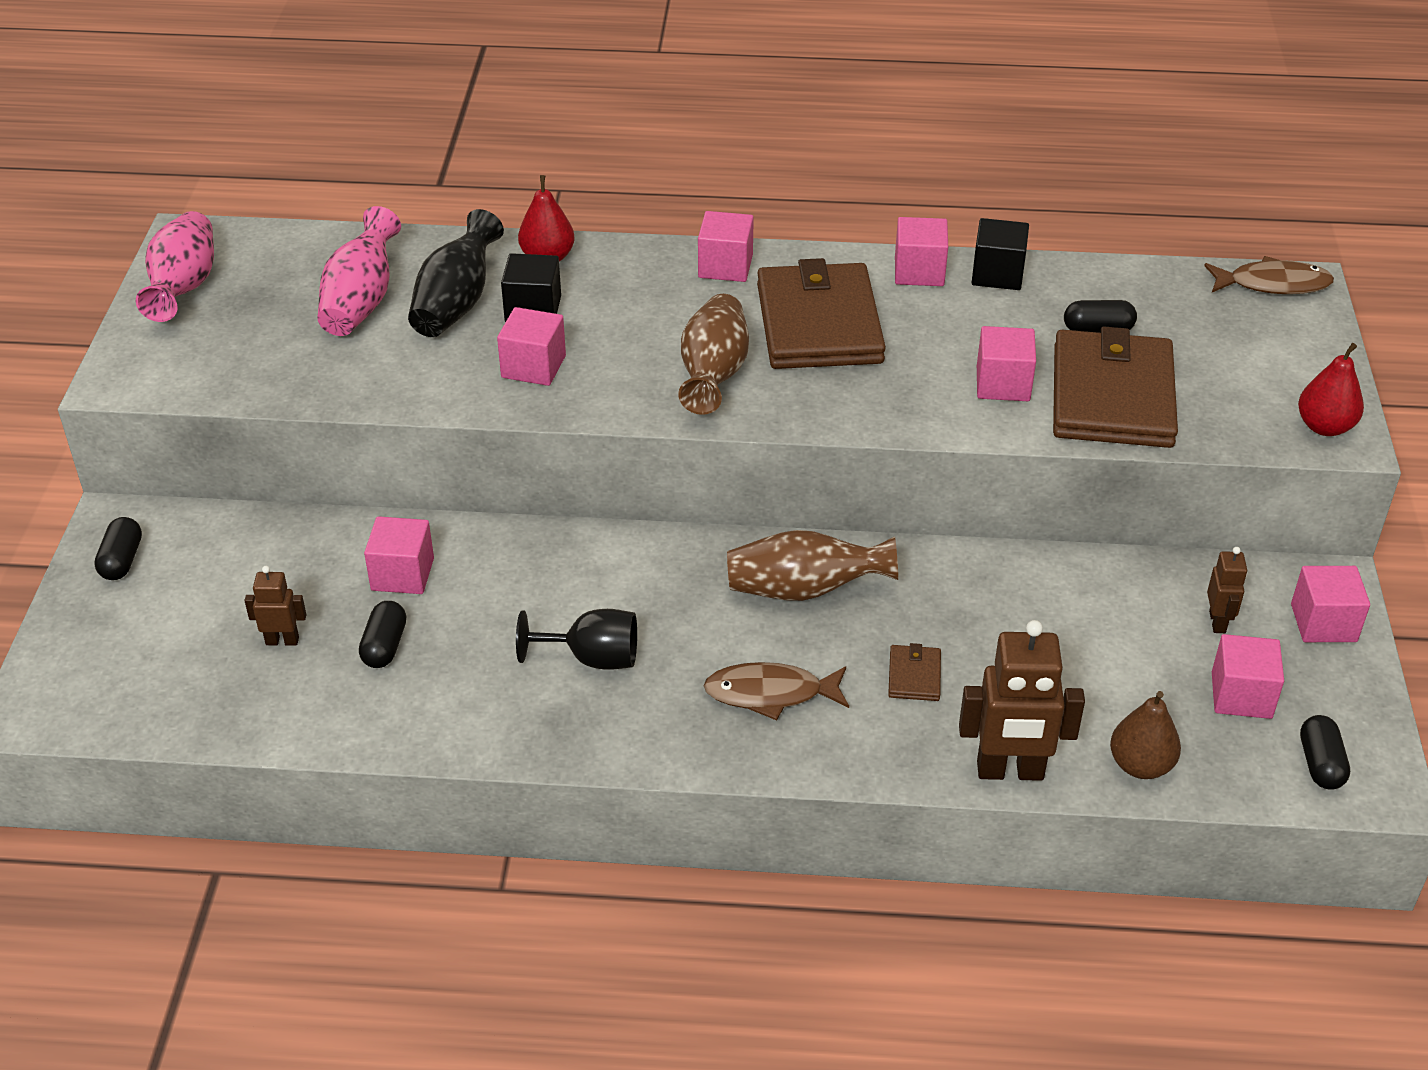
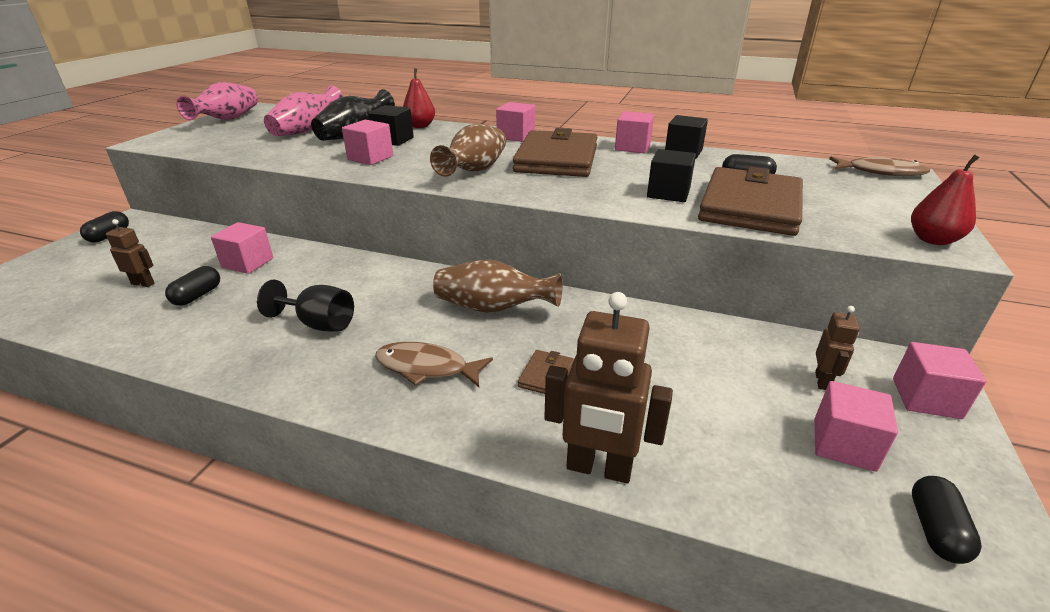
camera: 15 degrees right, 10 degrees down
(1003, 384) = (668, 193): pink cube -> black cube
(1140, 765) = (731, 489): brown pear -> none

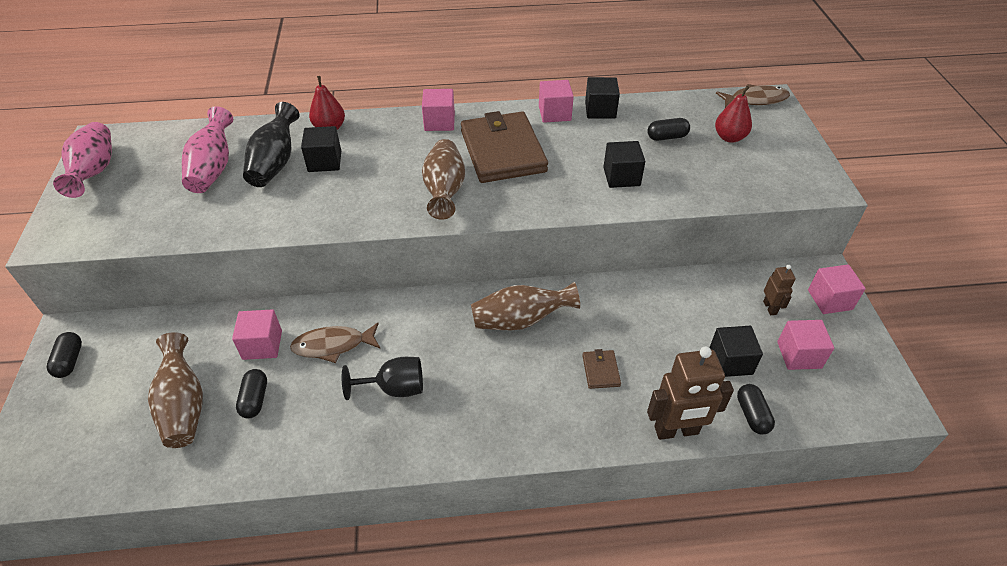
camera: 25 degrees left, 15 degrees up
(143, 283) = (184, 405): brown robot -> brown vase
(370, 158) = (329, 199): pink cube -> none
(427, 368) = (514, 397): brown fish -> brown fish (333, 345)
(729, 419) = (730, 361): none -> black cube
(750, 206) = (687, 177): brown wallet -> none
(933, 240) = (815, 181): red pear -> red pear (729, 137)
(935, 530) = (860, 395): black capsule -> black capsule (752, 415)

